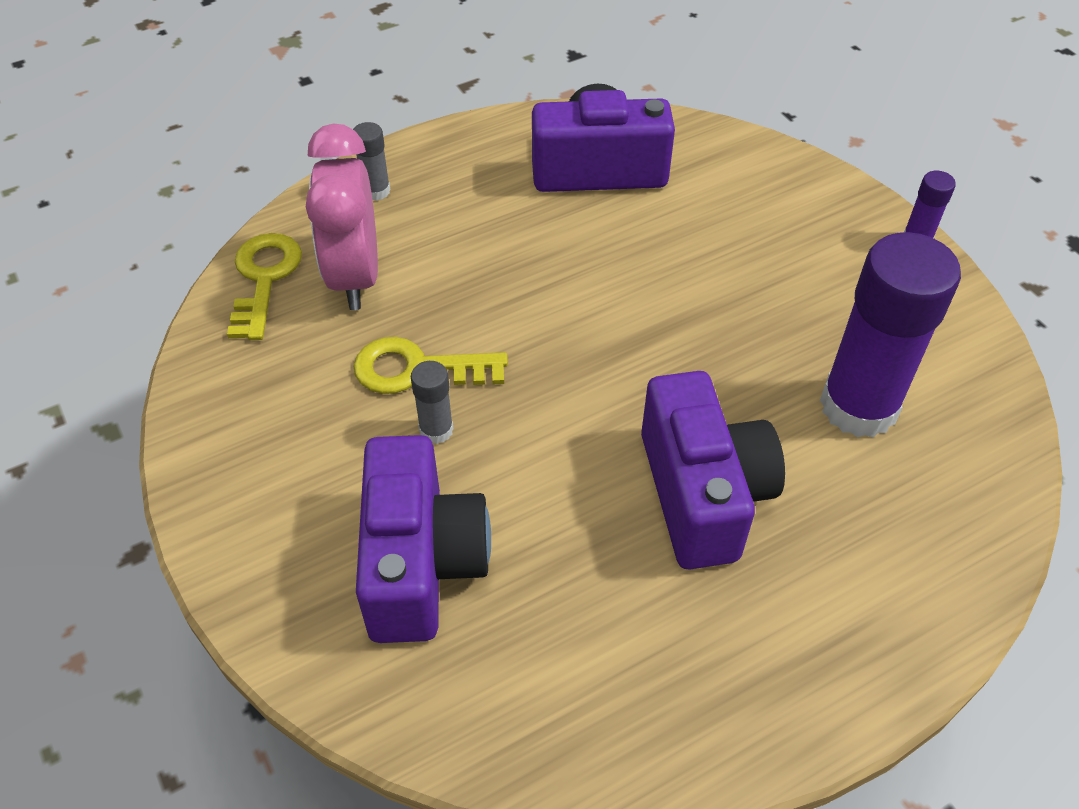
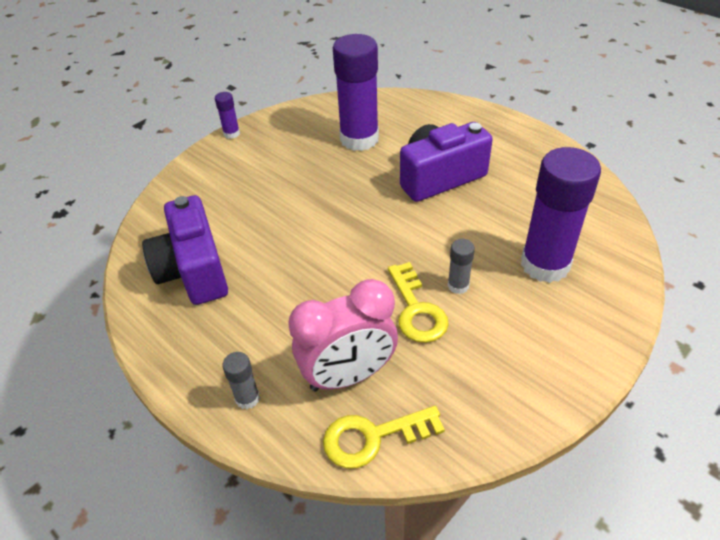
camera: 105 degrees left, 5 degrees down
(421, 562) = (545, 264): purple camera -> purple glue stick

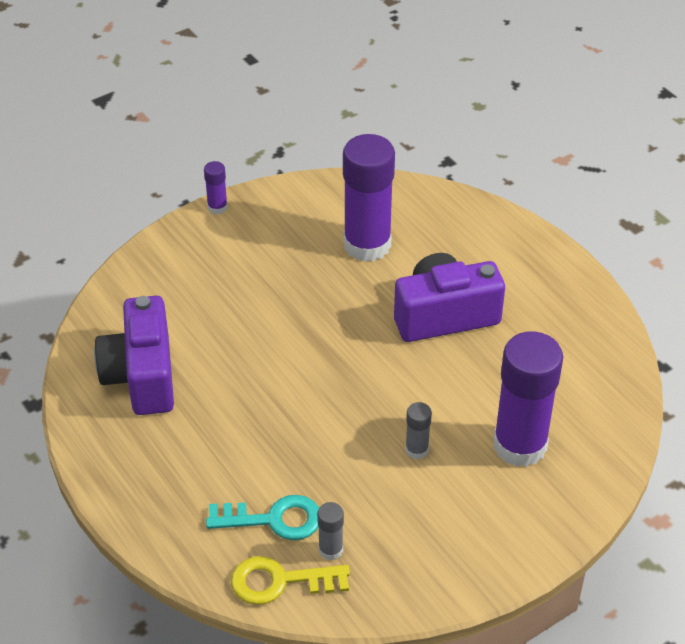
camera: 10 degrees right, 0 degrees up
(247, 398) = (170, 521): grey glue stick -> grey glue stick (330, 550)
(348, 375) = (273, 519): pink clock -> turquoise key
(416, 309) = (363, 466): yellow key -> none

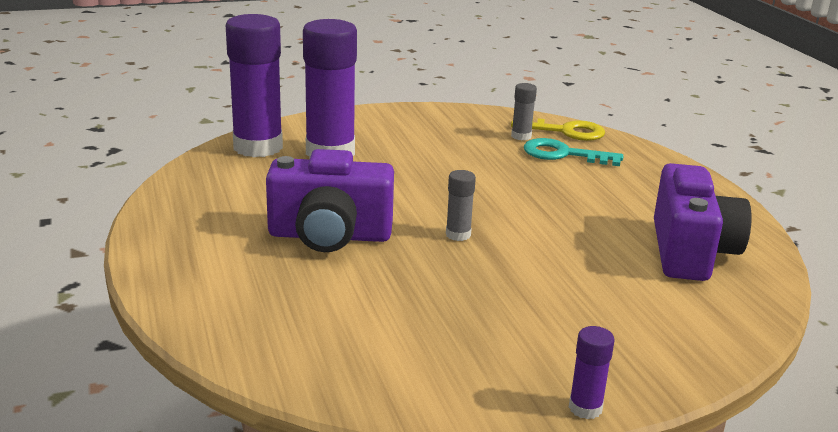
camera: 165 degrees left, 20 degrees down
(367, 245) = (377, 315): purple glue stick -> purple glue stick (258, 147)
(416, 450) = (422, 165): grey glue stick -> grey glue stick (458, 235)

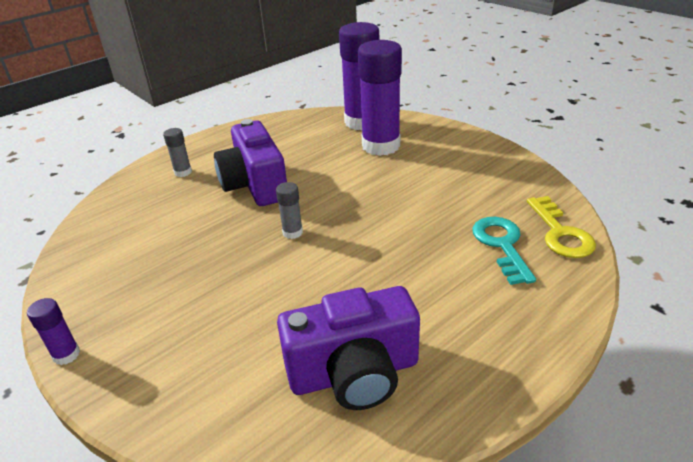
camera: 70 degrees right, 10 degrees up
(521, 136) = (514, 212): grey glue stick -> grey glue stick (183, 172)

